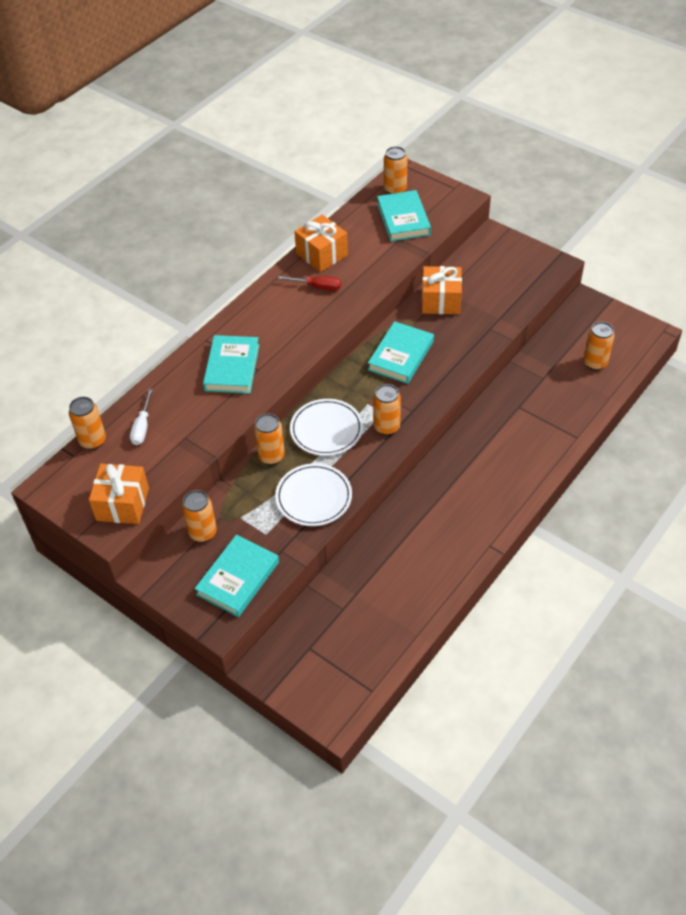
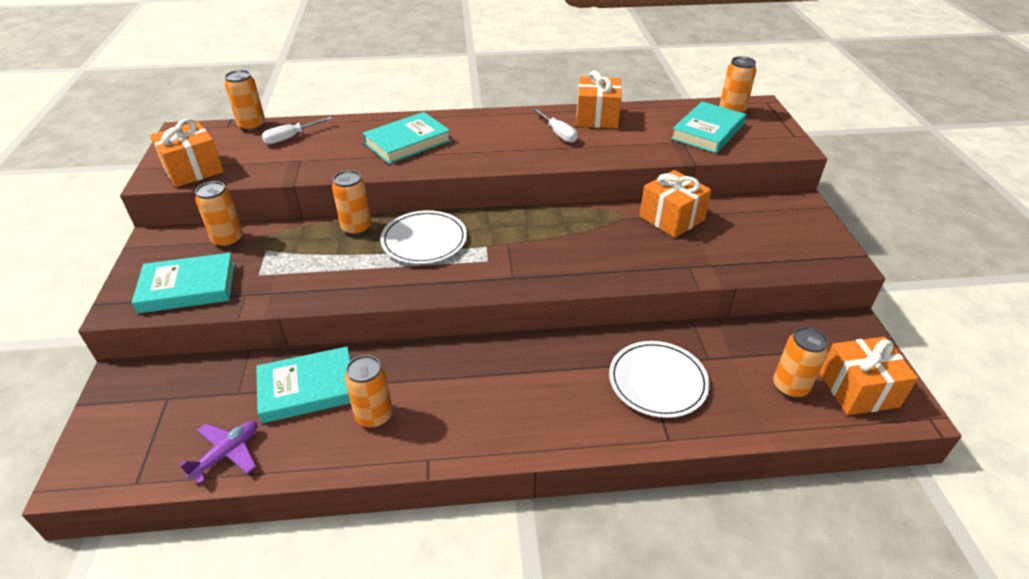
camera: 45 degrees right, 10 degrees down
(313, 497) = (332, 277): white plate -> white plate (657, 381)
(317, 287) = (558, 133): red screwdriver -> white screwdriver
(386, 427) = (472, 273): orange can -> orange can (374, 416)
(392, 636) = (227, 454): none -> purple plane
(401, 356) = (571, 233): turquoise book -> turquoise book (308, 388)
(623, 339) = (858, 390): none -> orange gift

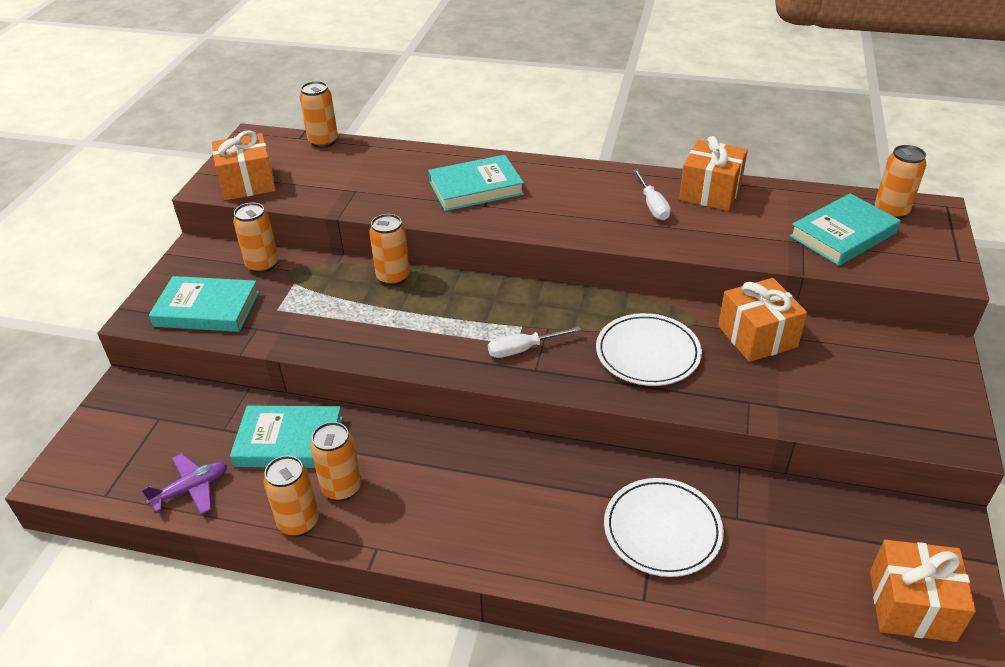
camera: 20 degrees right, 0 degrees up
(291, 137) = (356, 162): white screwdriver -> white screwdriver (523, 349)
(424, 240) = (458, 306): white plate -> white plate (647, 353)
(790, 387) = (823, 579): orange can -> orange can (299, 522)

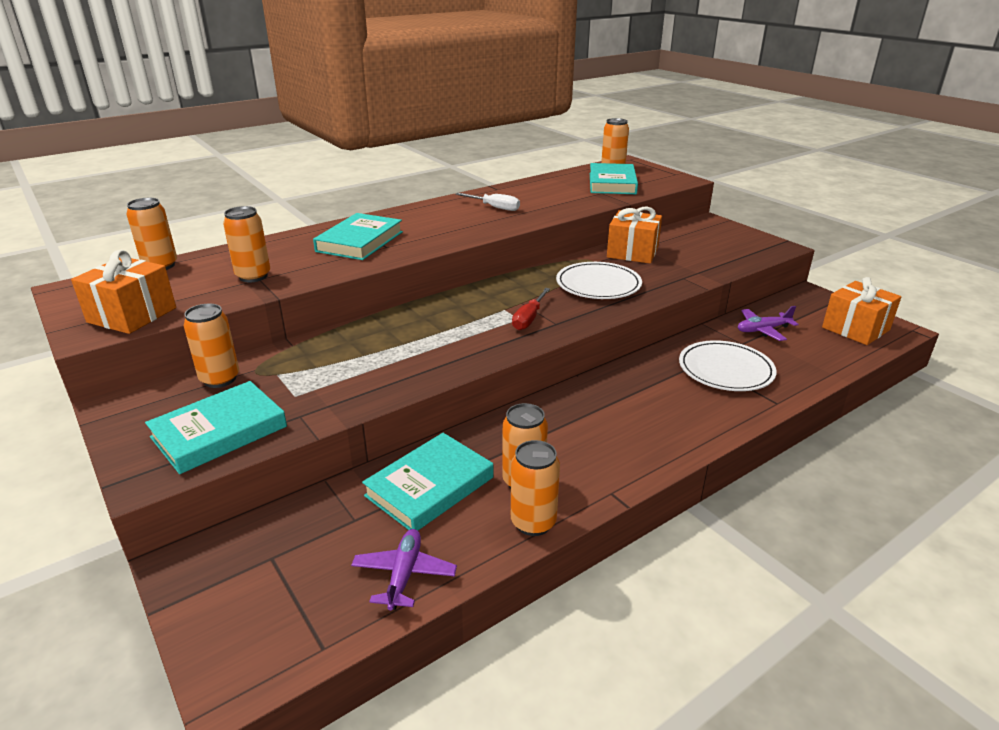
camera: 50 degrees left, 10 degrees down
(393, 277) = (360, 330): orange can -> orange can (253, 276)
(523, 349) = (529, 318): white screwdriver -> red screwdriver
(710, 192) = (513, 191): orange gift -> none
(790, 521) = (763, 330): none -> purple plane

